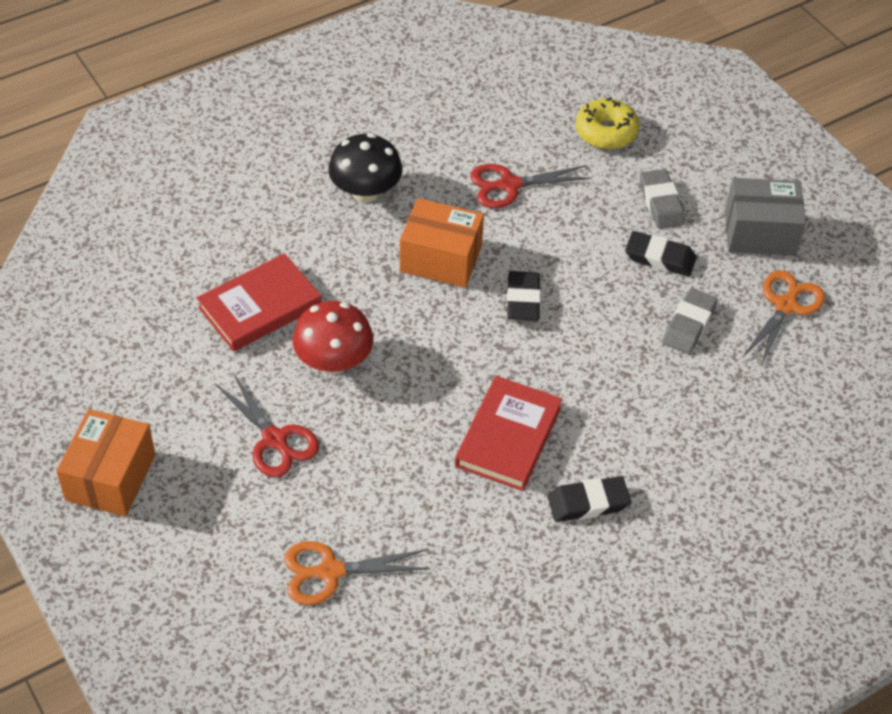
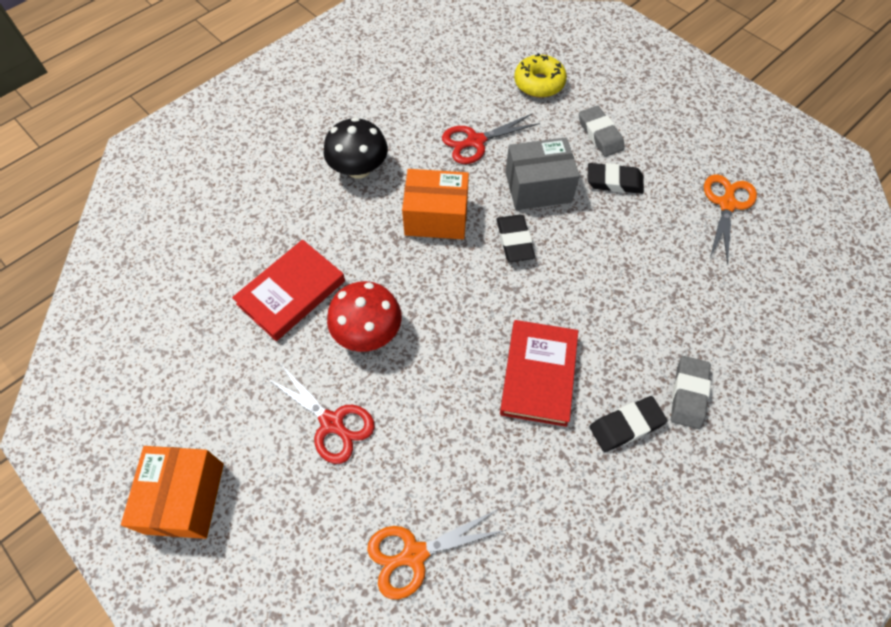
camera: 10 degrees left, 10 degrees up
(689, 325) = (656, 236): grey eraser -> grey eraser (688, 394)
(759, 232) = (685, 145): grey box -> grey box (538, 187)

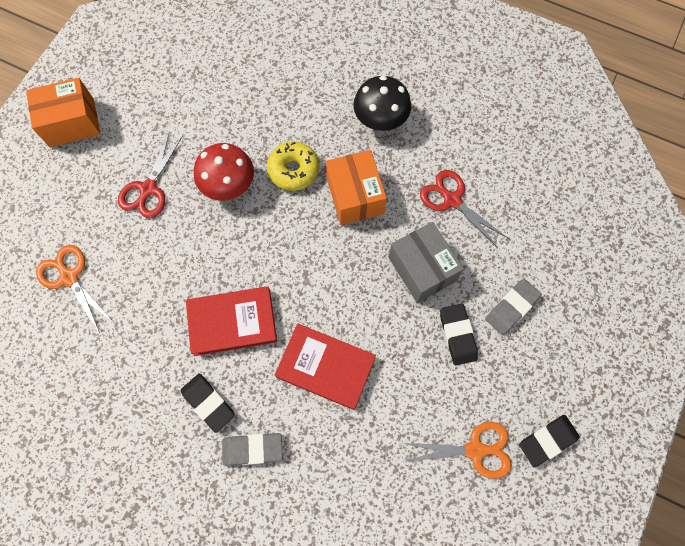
camera: 70 degrees right, 10 degrees up
(291, 292) = (244, 119): red book -> red book (325, 367)
(514, 241) = (355, 266): black eraser -> black eraser (547, 440)
(539, 83) = (552, 233): yellow donut -> yellow donut (293, 170)

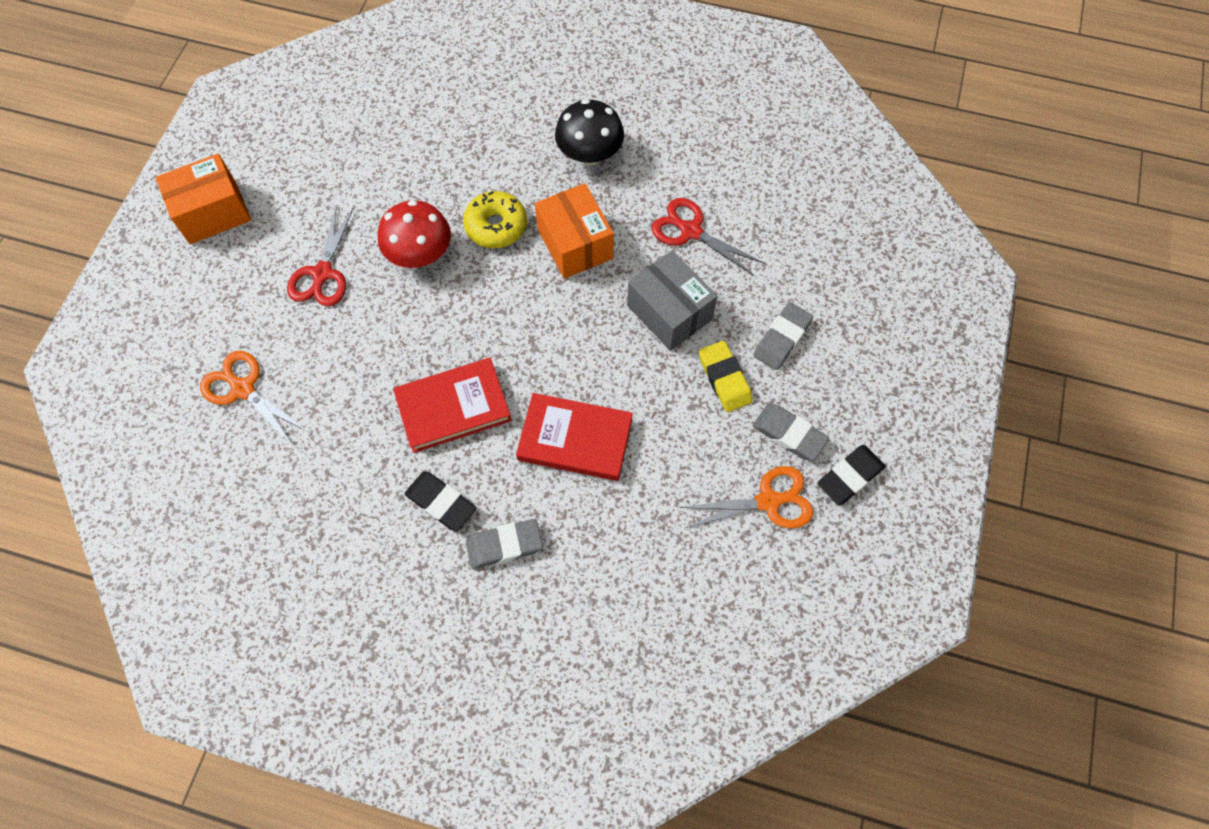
camera: 10 degrees left, 5 degrees down
(457, 335) = (724, 379): black eraser -> yellow eraser
(502, 394) = (789, 434): none -> grey eraser

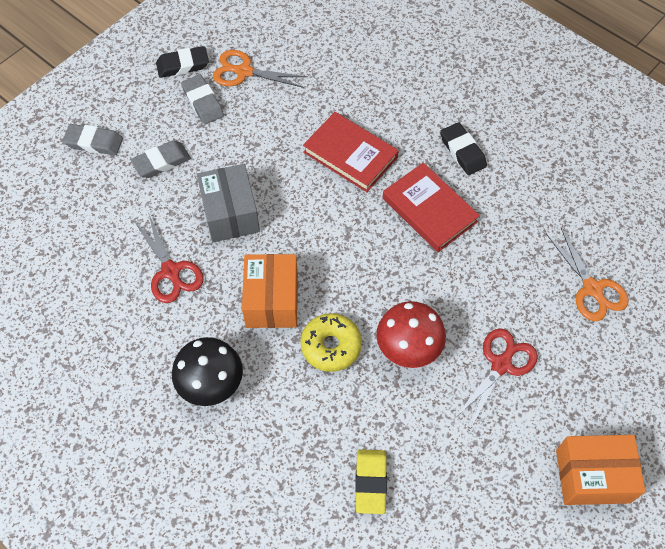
camera: 155 degrees left, 5 degrees down
(453, 407) = (429, 210): red book -> red book turned 45 degrees clockwise
(504, 545) = (429, 111): grey eraser -> grey eraser (94, 142)
(724, 379) = (221, 152): yellow eraser -> yellow eraser (370, 482)

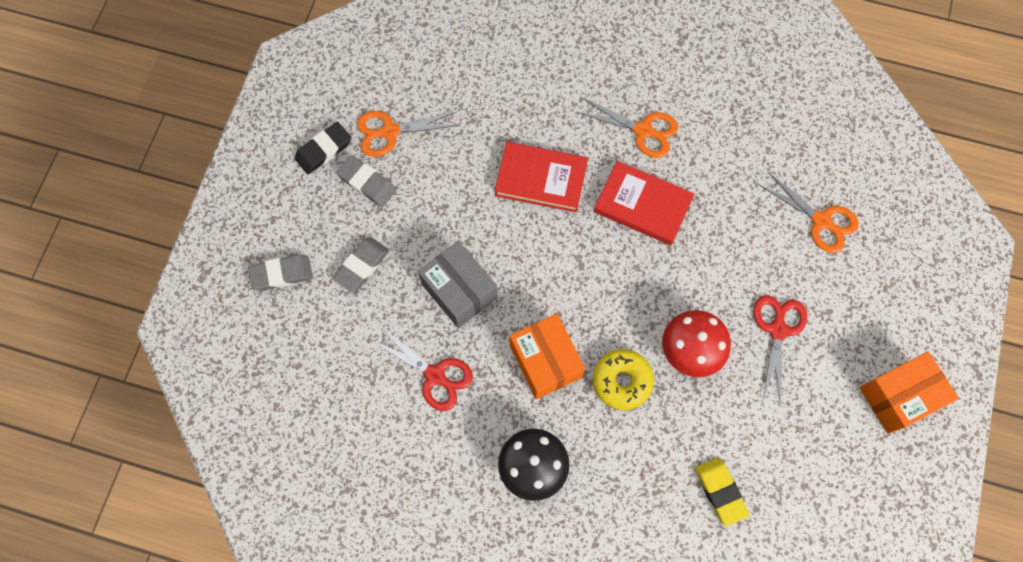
camera: 25 degrees left, 10 degrees up
(462, 151) = (643, 131): black eraser -> orange scissors

